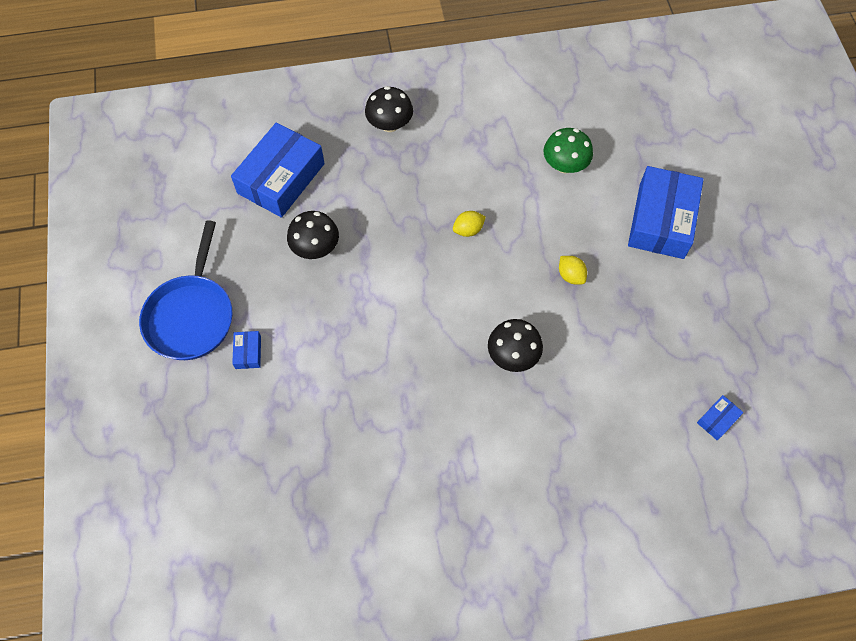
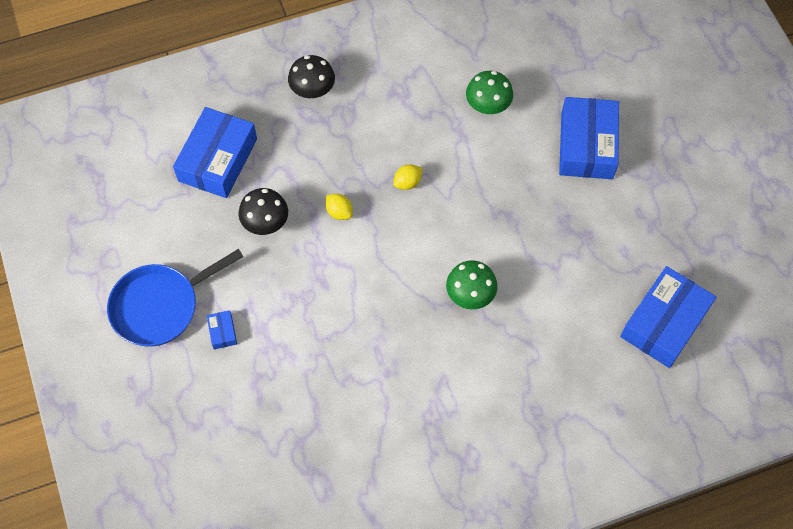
camera: 10 degrees left, 0 degrees up
(191, 315) = (160, 306): blue pan -> blue pan turned 60 degrees clockwise
(513, 355) = (470, 294): black mushroom -> green mushroom
(570, 276) = (511, 211): yellow lemon -> yellow lemon (339, 212)
(717, 419) = (664, 322): blue box -> blue box, size x2.42

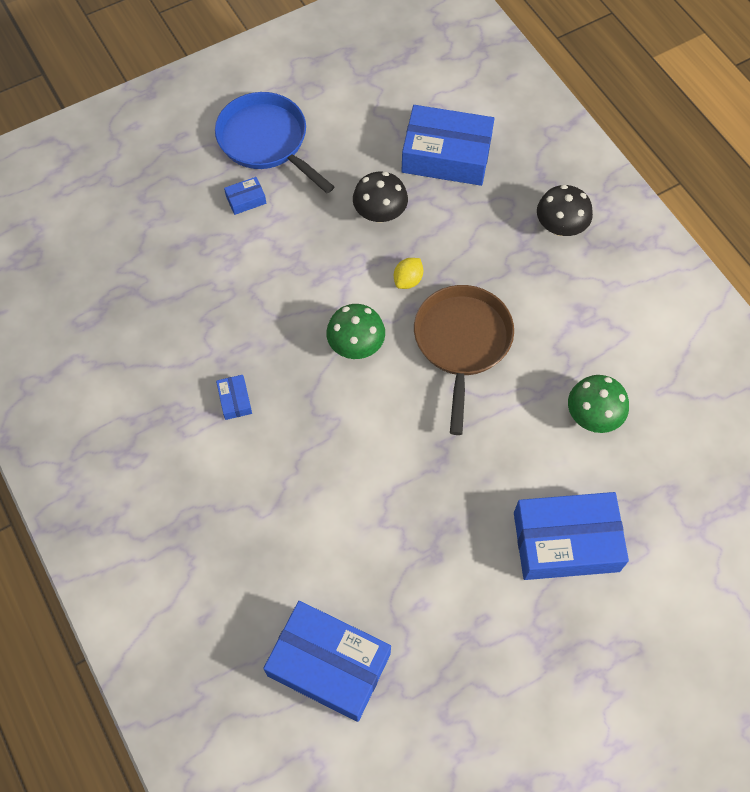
camera: 80 degrees right, 0 degrees up
(407, 183) = (462, 343): yellow lemon -> brown pan
(429, 365) = (235, 400): none -> blue box
(470, 294) = (329, 431): green mushroom -> green mushroom (356, 345)

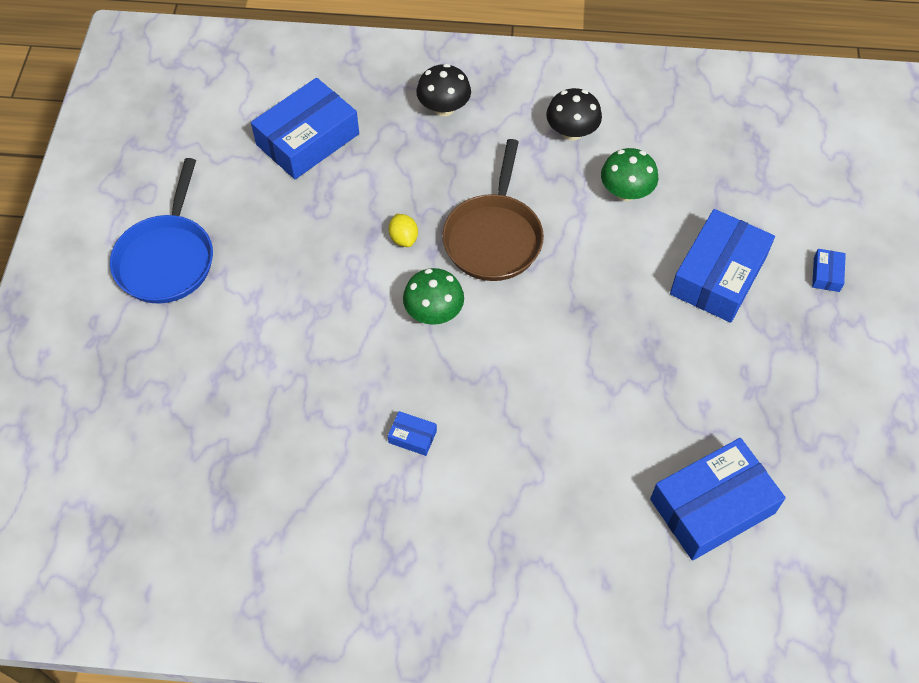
camera: 55 degrees left, 5 degrees down
(246, 199) = (213, 310): blue box -> blue box (826, 274)
(266, 141) = (167, 258): blue pan -> blue pan turned 75 degrees counterclockwise
(380, 213) = (321, 219): black mushroom -> black mushroom (571, 132)
(462, 343) = (494, 237): brown pan -> brown pan turned 120 degrees counterclockwise

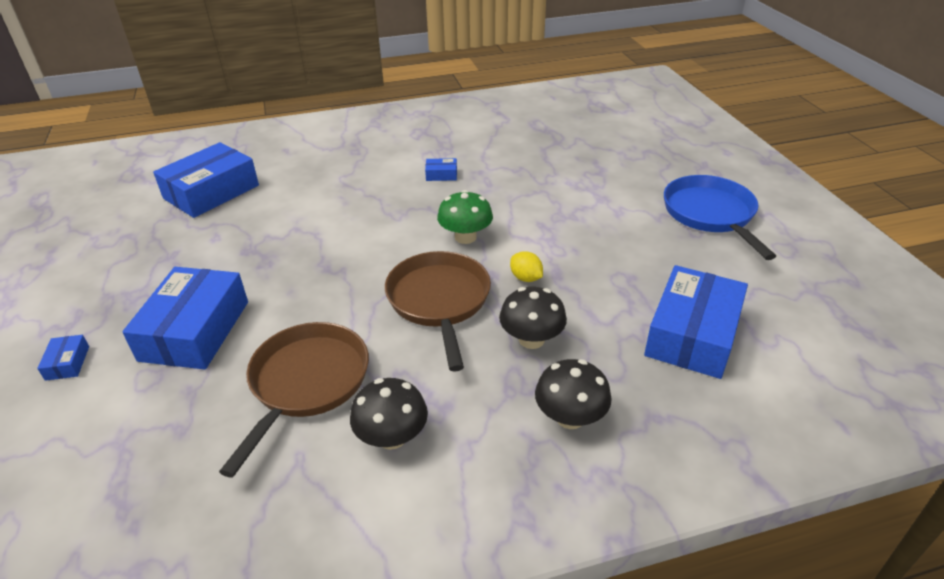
camera: 160 degrees right, 20 degrees down
(435, 175) = (531, 339): none -> black mushroom
(626, 192) = (306, 383): green mushroom -> brown pan

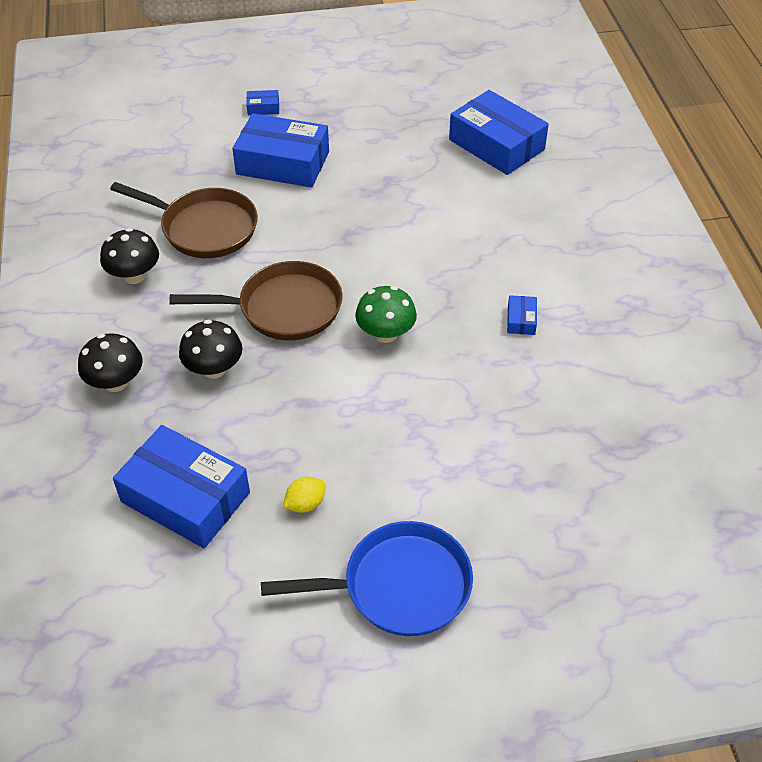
camera: 95 degrees right, 10 degrees up
(526, 278) = (305, 376): yellow lemon -> yellow lemon (305, 504)

